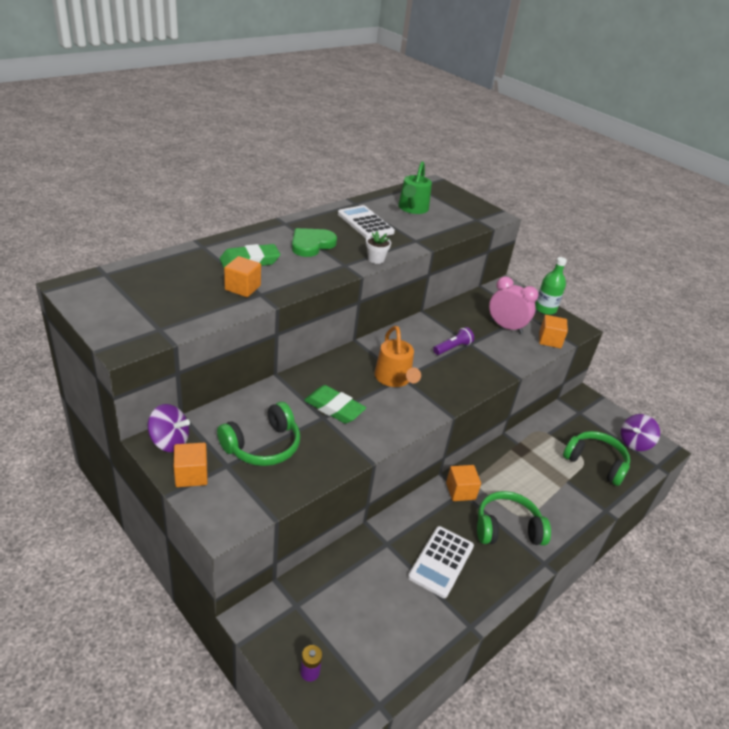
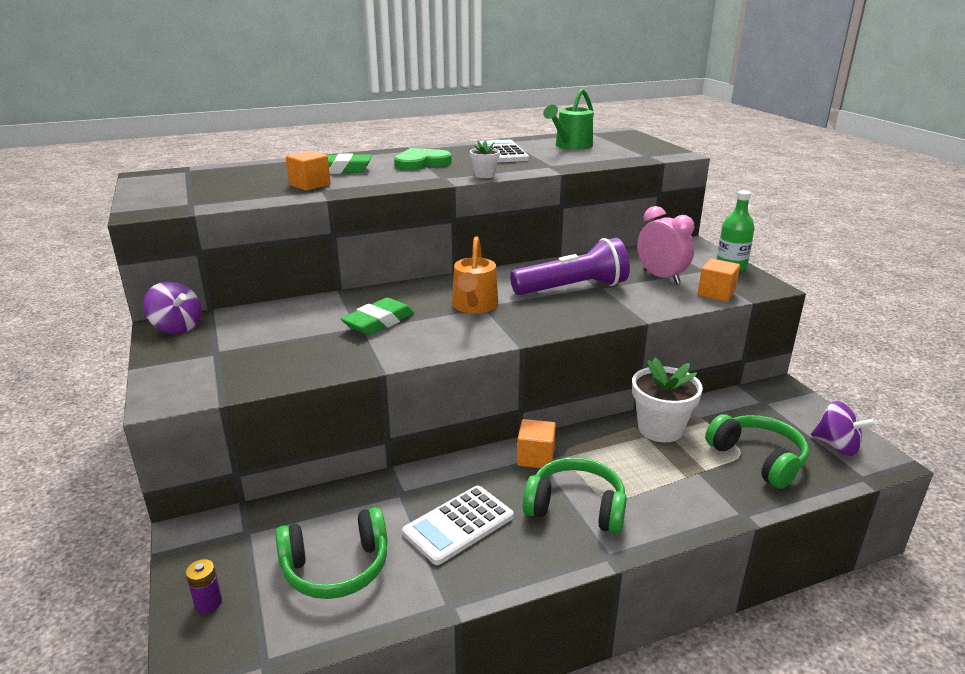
camera: 25 degrees right, 10 degrees down
(191, 475) = (172, 355): orange cube -> none
(263, 446) = (269, 342): green headphones -> green headphones (336, 568)
(334, 408) = (379, 322): green eraser -> green eraser turned 75 degrees clockwise
(452, 348) = (572, 288): purple flashlight -> purple flashlight, size x2.03
(527, 448) = (660, 429): none -> white flower pot
(634, 443) = (836, 446): purple spinning top -> purple spinning top turned 120 degrees counterclockwise

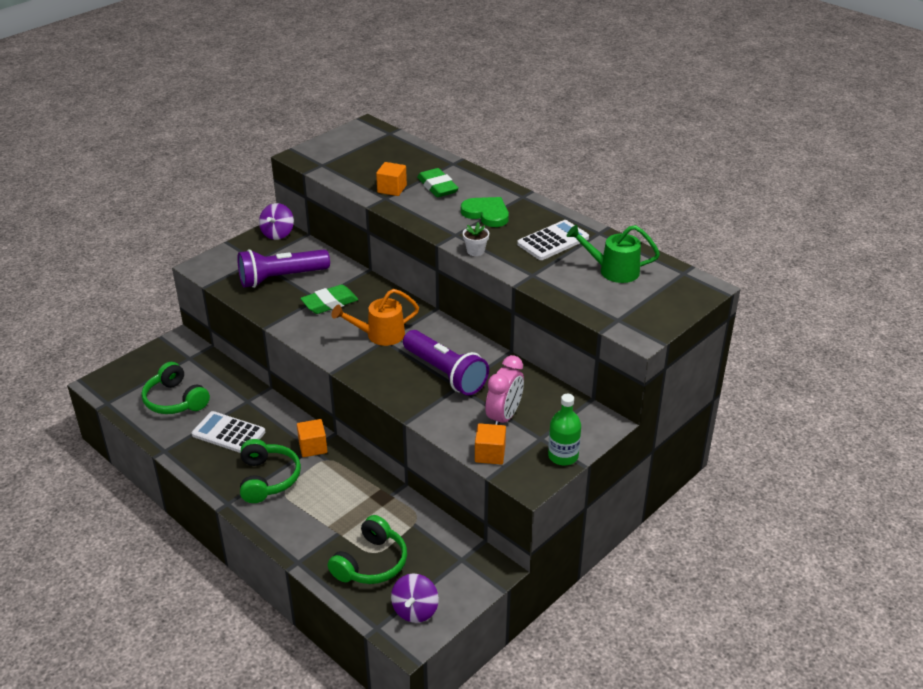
camera: 65 degrees right, 10 degrees up
(208, 603) = (135, 369): purple battery -> none
(283, 342) = (281, 278): none -> purple flashlight
(379, 322) = (329, 303): green eraser -> green eraser turned 45 degrees counterclockwise
(660, 429) = (383, 502): white flower pot -> none

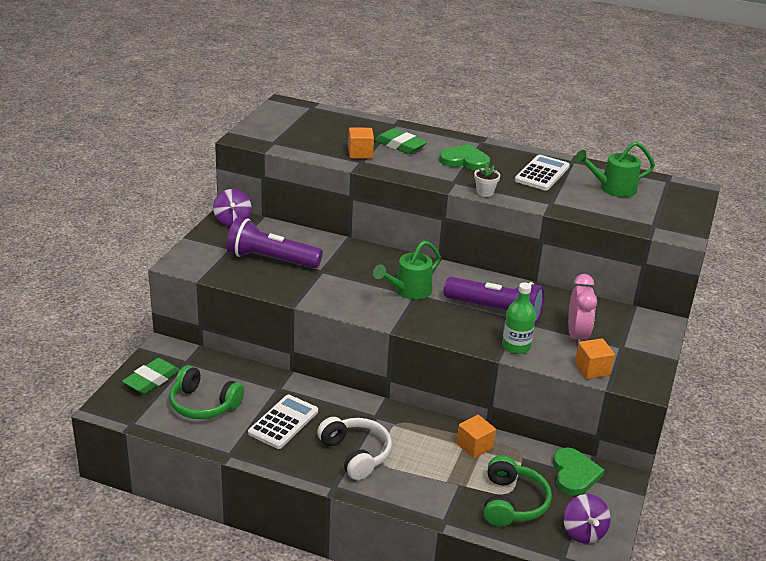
camera: 25 degrees left, 5 degrees down
(228, 433) = (283, 422): white calculator -> white calculator turned 120 degrees clockwise
(268, 479) = (356, 454): green headphones -> white headphones
(281, 278) = (270, 259): purple flashlight -> purple flashlight turned 60 degrees clockwise
(313, 447) = (376, 415): orange cube -> orange cube (474, 446)
(329, 303) = (337, 273): green eraser -> green eraser (151, 380)
(379, 335) = (408, 291): orange watering can -> green watering can
(451, 553) = (574, 474): none -> green heart
(563, 456) = (652, 356): green bottle -> green bottle (516, 346)

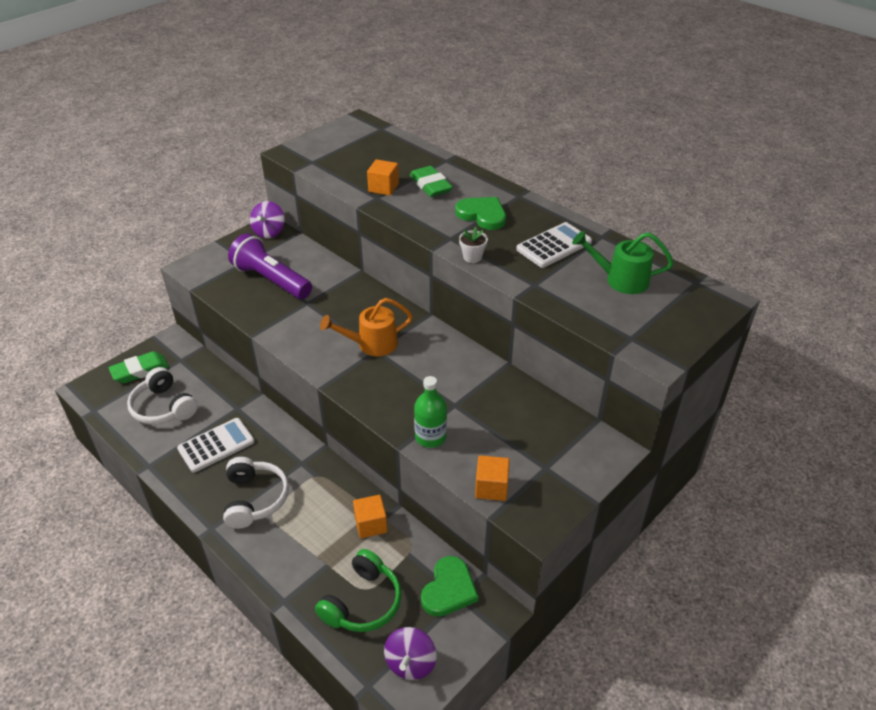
camera: 25 degrees right, 10 degrees up
(203, 404) = (163, 407): green headphones -> white headphones
(408, 291) = (371, 344): green watering can -> orange watering can
(495, 311) = (441, 389): purple flashlight -> none
(577, 336) = (505, 441): pink clock -> none

